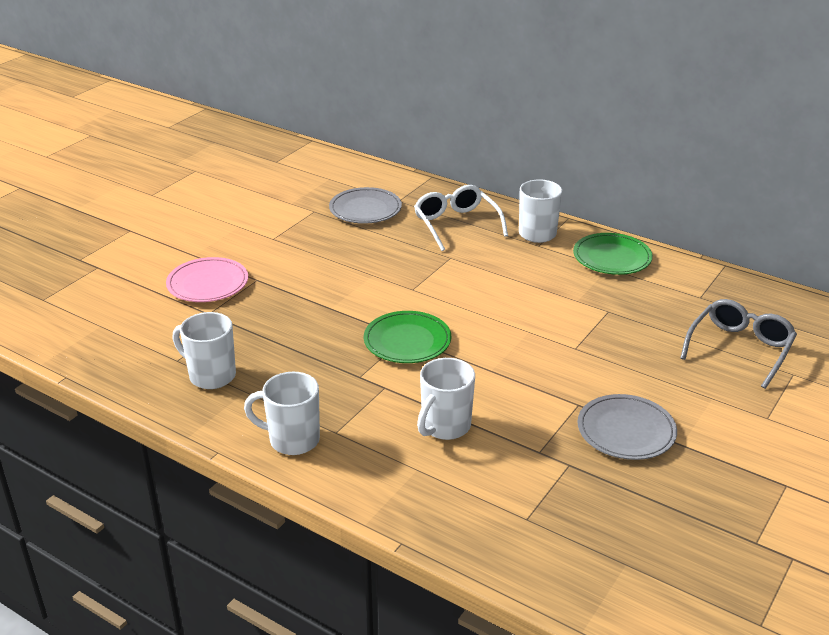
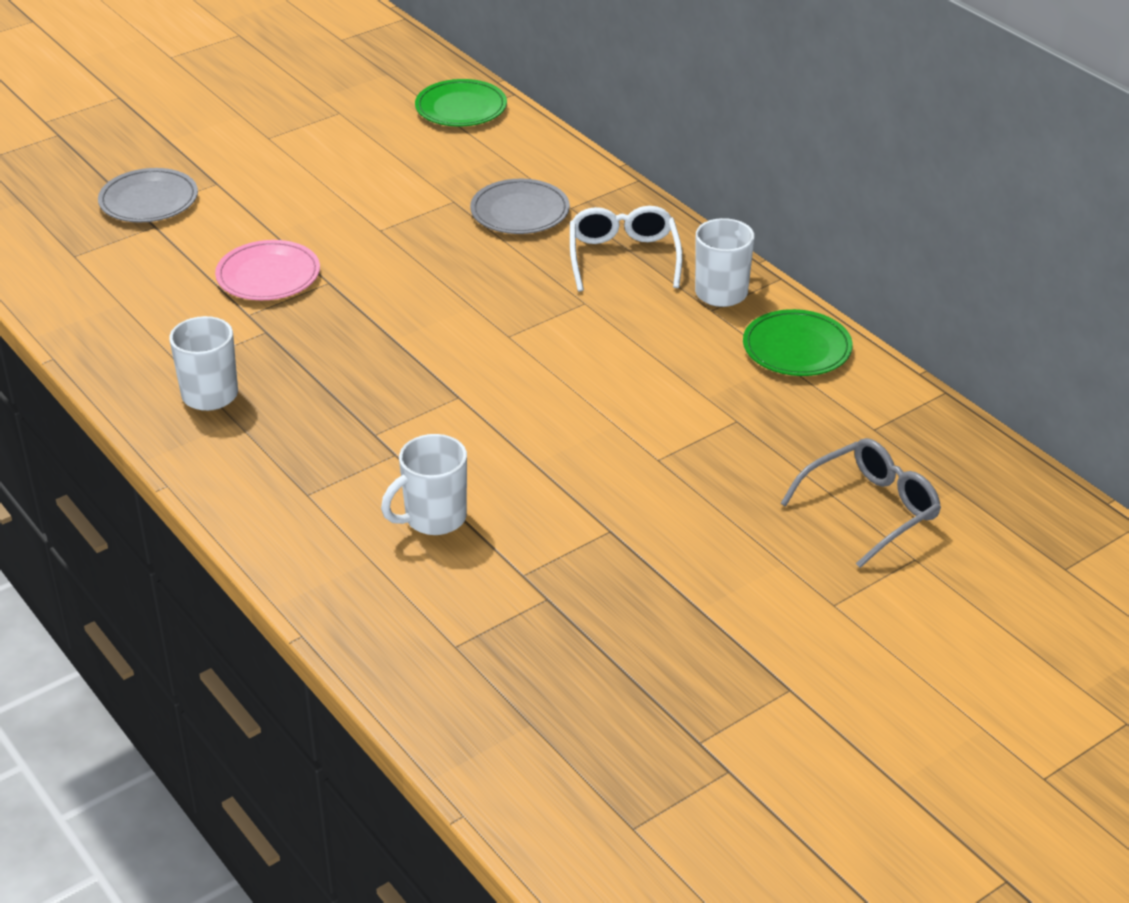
camera: 20 degrees right, 5 degrees up
(292, 440) = (254, 491): white mug -> none
(407, 341) = (458, 403): green plate -> green plate (461, 108)
(626, 431) = (644, 576): grey plate -> grey plate (149, 200)

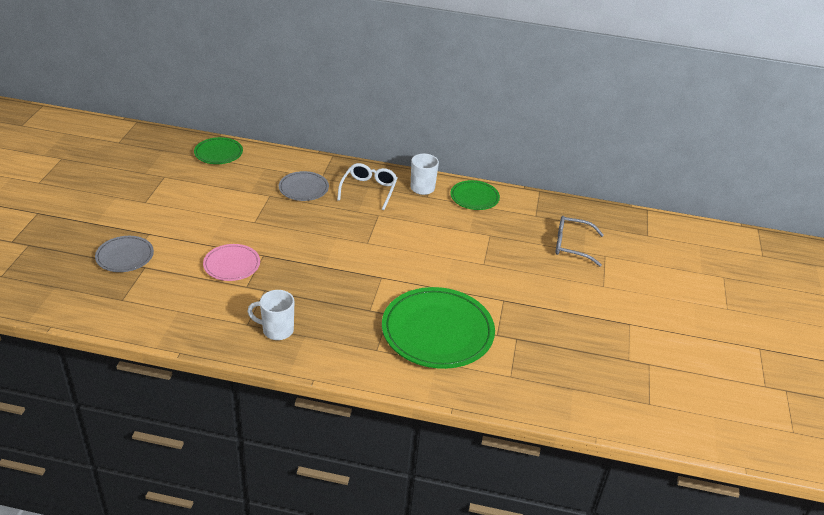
camera: 45 degrees left, 0 degrees up
(433, 518) = (437, 331): white mug -> green plate
(623, 257) = (369, 190): white glasses -> white glasses turned 60 degrees clockwise
(870, 509) = (571, 245): grey glasses -> grey glasses turned 90 degrees counterclockwise

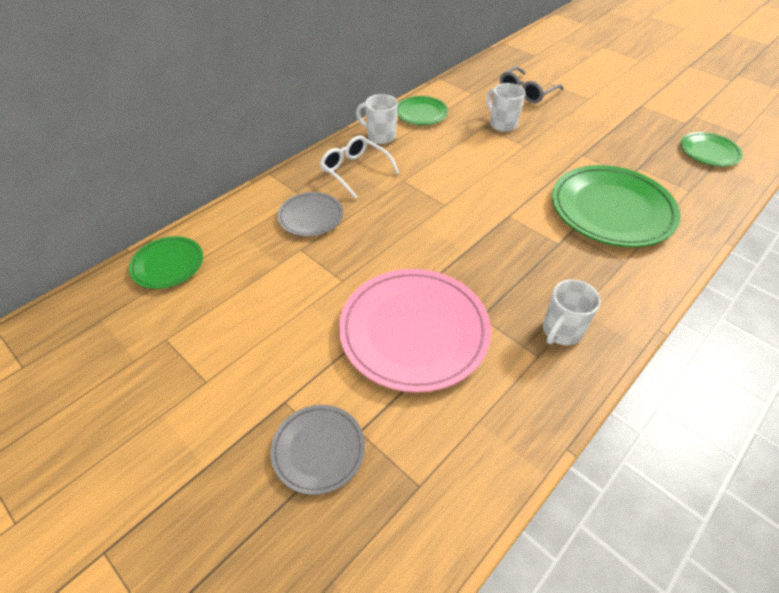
camera: 55 degrees left, 10 degrees up
(232, 265) = (414, 331): pink plate -> pink plate, size x1.89
(503, 244) = (502, 124): none -> white mug
(589, 382) = (709, 152): none -> green plate

